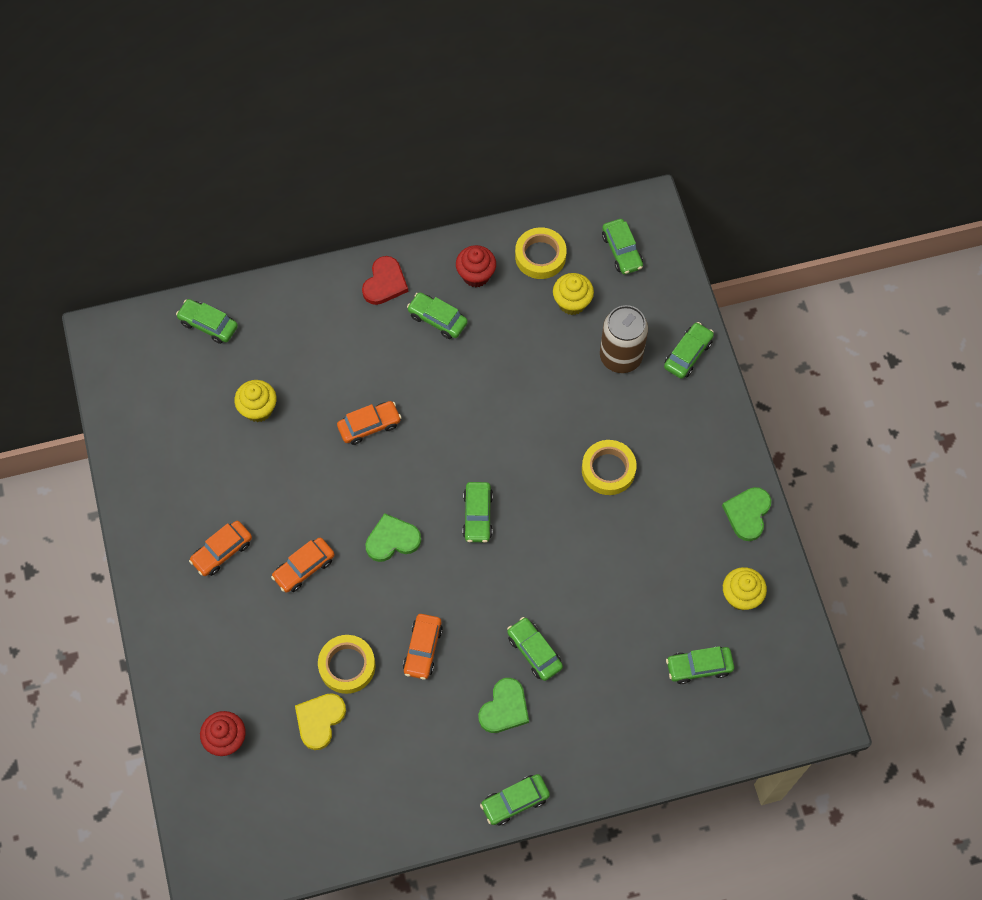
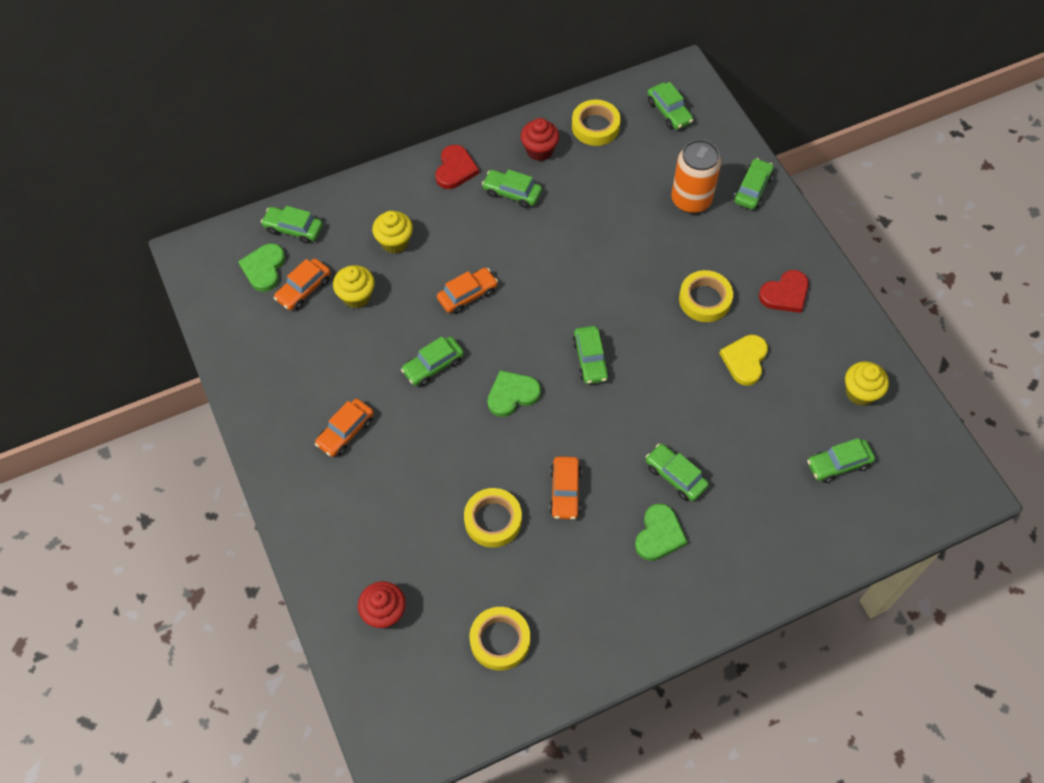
camera: 10 degrees left, 5 degrees down
(304, 568) = (430, 434): orange car -> orange car (304, 289)
(319, 720) = (476, 577): yellow heart -> yellow heart (745, 360)
(329, 785) = (500, 640): none -> yellow tape
(515, 801) = (691, 624): green car -> green car (433, 366)
(572, 302) = (634, 161): yellow cupcake -> yellow cupcake (394, 242)
(620, 356) = (691, 200): brown can -> orange can
(692, 477) = (785, 294): none -> red heart
(747, 514) = (846, 318): green heart -> green heart (264, 268)

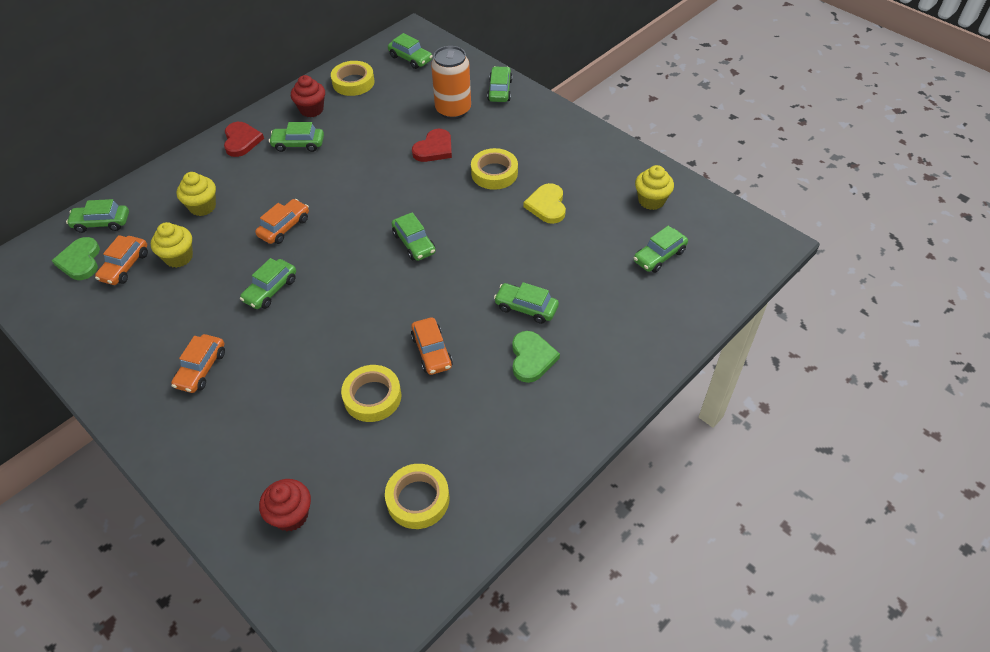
camera: 20 degrees left, 10 degrees down
(512, 394) = (353, 290): green heart -> none
(785, 294) = (558, 151): red heart -> red heart (434, 148)

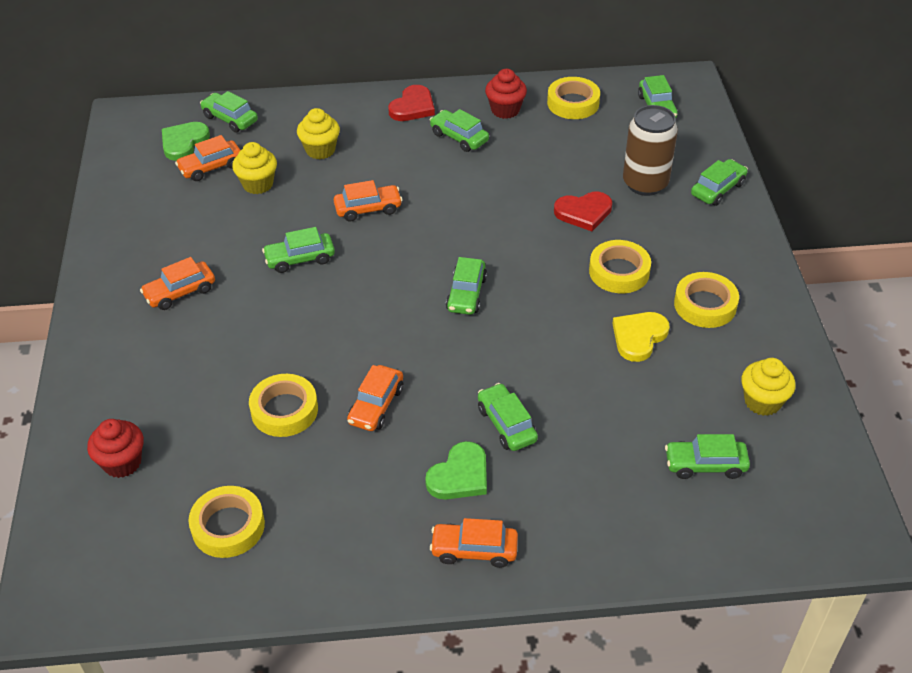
camera: 40 degrees right, 5 degrees down
(453, 110) = (645, 183): orange can -> brown can
(564, 164) = (705, 305): none -> yellow tape
(588, 396) = (474, 550): none -> orange car

